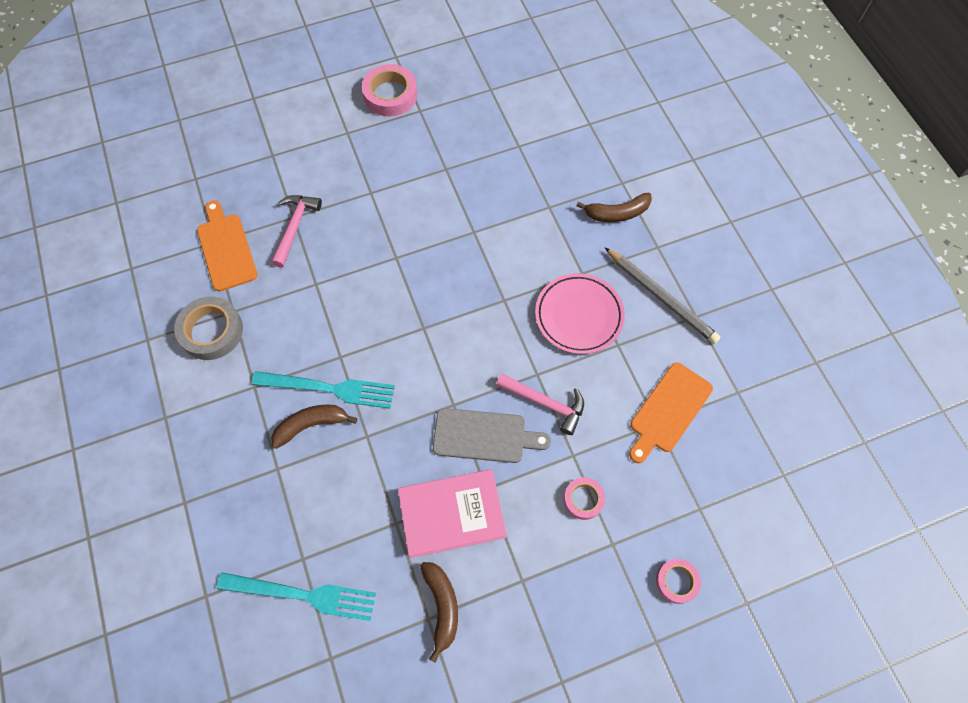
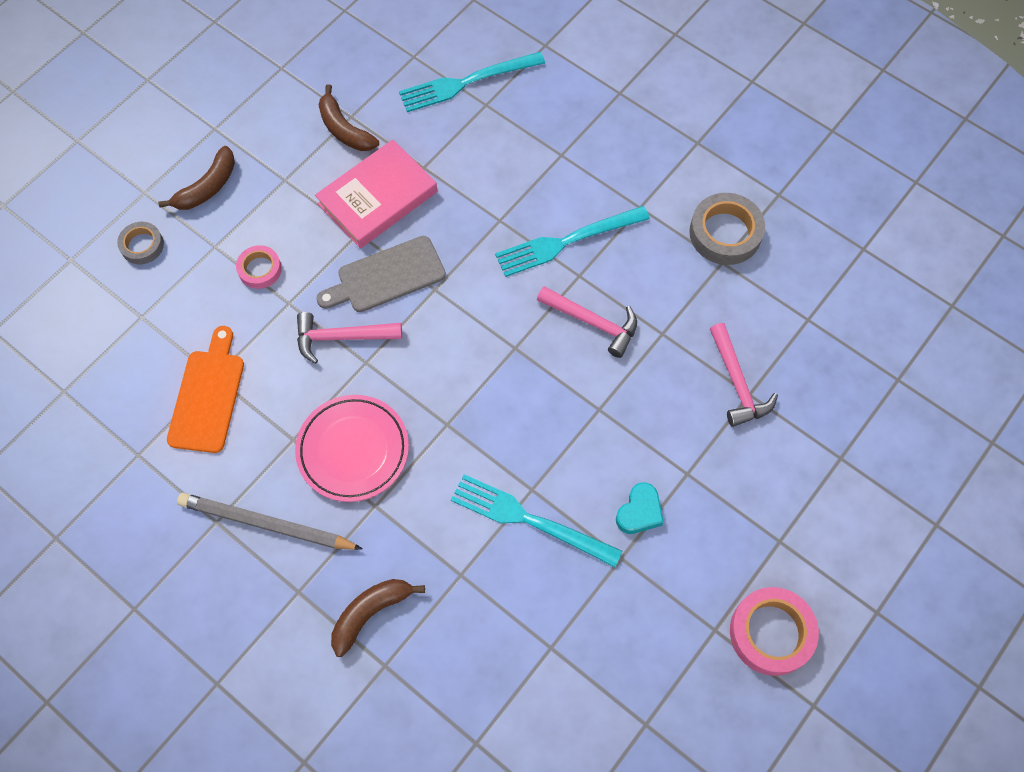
camera: 150 degrees right, 0 degrees up
(226, 249) = (788, 319): orange cutting board -> none
(311, 425) = (559, 203): brown banana -> brown banana (207, 187)
(356, 316) = (593, 322): none -> pink hammer
(416, 186) = (639, 512): none -> turquoise heart
(487, 215) = (529, 520): none -> turquoise fork
(676, 581) = (142, 245): pink tape -> grey tape

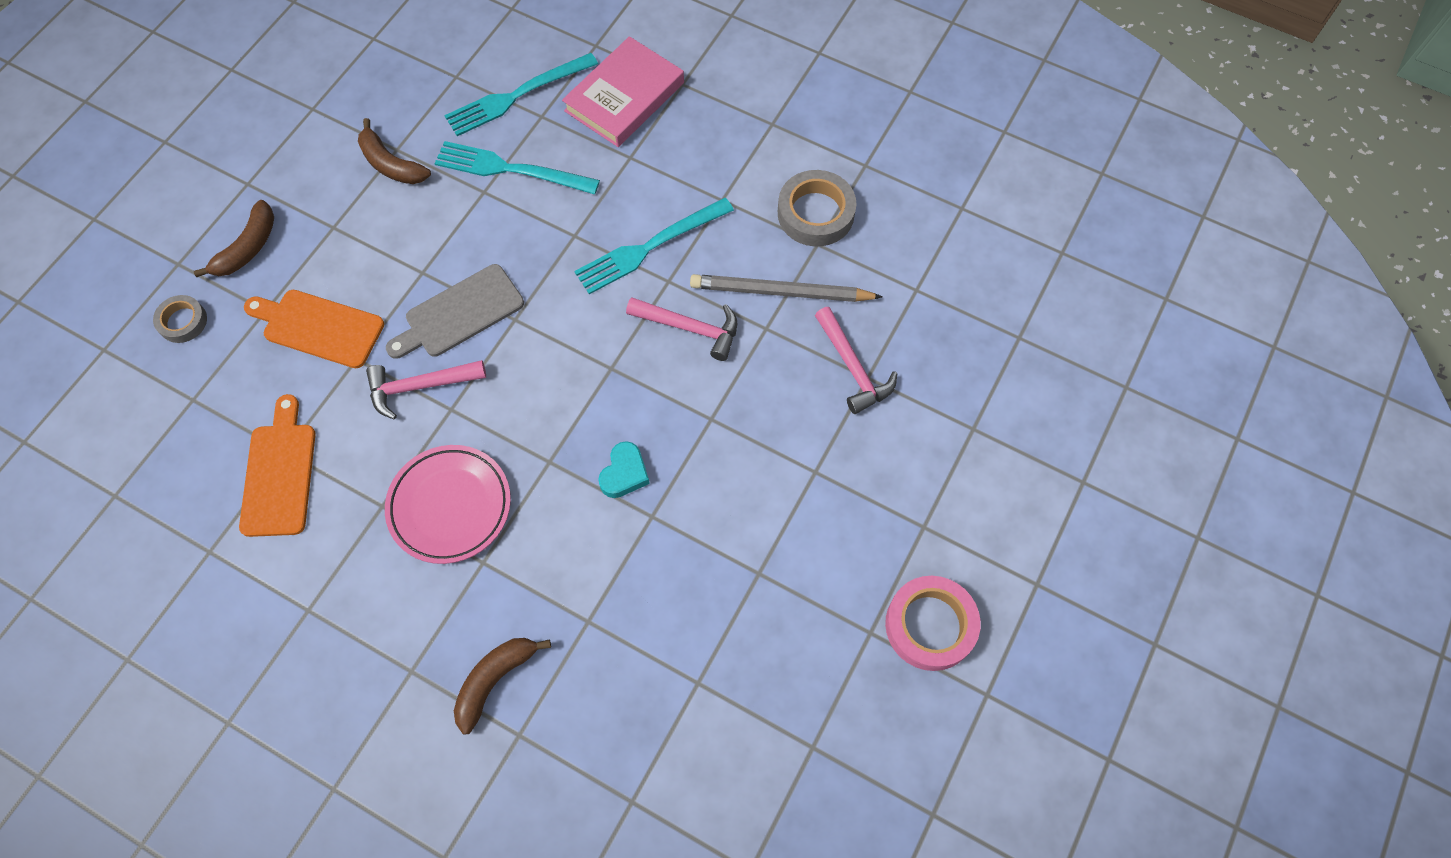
camera: 10 degrees left, 0 degrees up
(260, 269) = (318, 327): pink tape -> orange cutting board
(267, 524) = (365, 603): grey pencil -> grey pencil (781, 292)
(378, 198) = (438, 231): pink book -> pink book (625, 97)
(529, 520) = (654, 549): turquoise fork -> turquoise fork (510, 169)
(639, 512) = (771, 520): turquoise heart -> turquoise heart (624, 473)

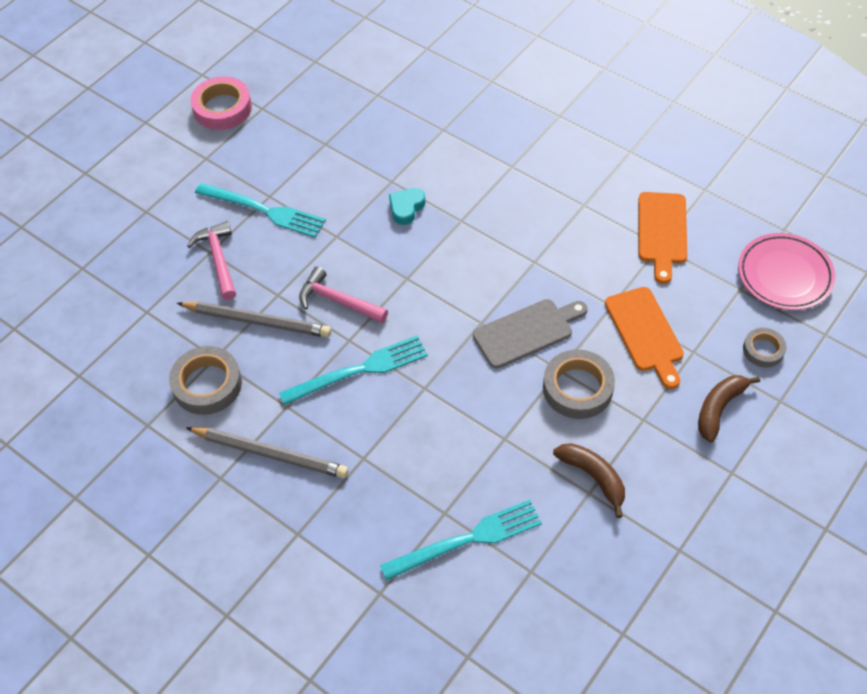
camera: 170 degrees left, 10 degrees down
(318, 327) = (645, 333): orange cutting board -> orange cutting board turned 45 degrees clockwise
(403, 253) = (577, 388): none -> grey tape
(419, 387) = (559, 280): pink hammer -> none
(450, 506) = (534, 200): pink plate -> pink plate (784, 275)
(495, 680) = (505, 106): brown banana -> none
(510, 169) = (478, 458): turquoise fork -> turquoise fork (264, 211)
(625, 97) = (358, 525): pink book -> none
(727, 151) = (270, 454): none -> grey pencil

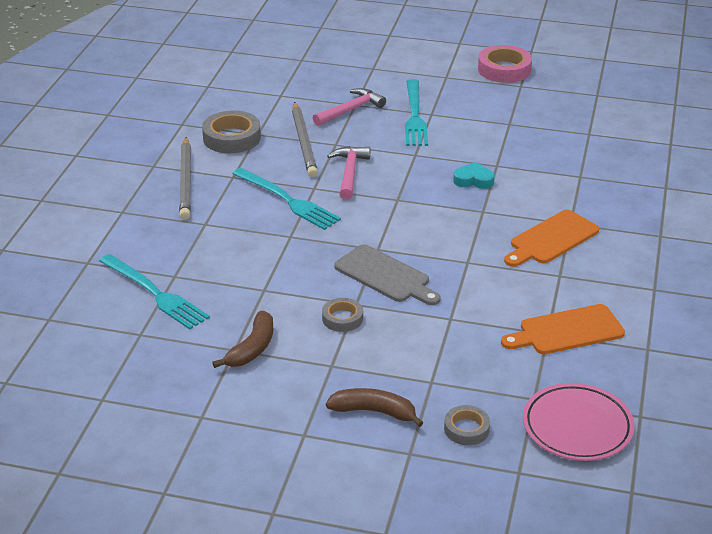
camera: 65 degrees right, 20 degrees down
(577, 388) = (342, 318): grey tape -> grey tape, size x0.59
(645, 333) = (433, 346): orange cutting board -> orange cutting board (551, 239)

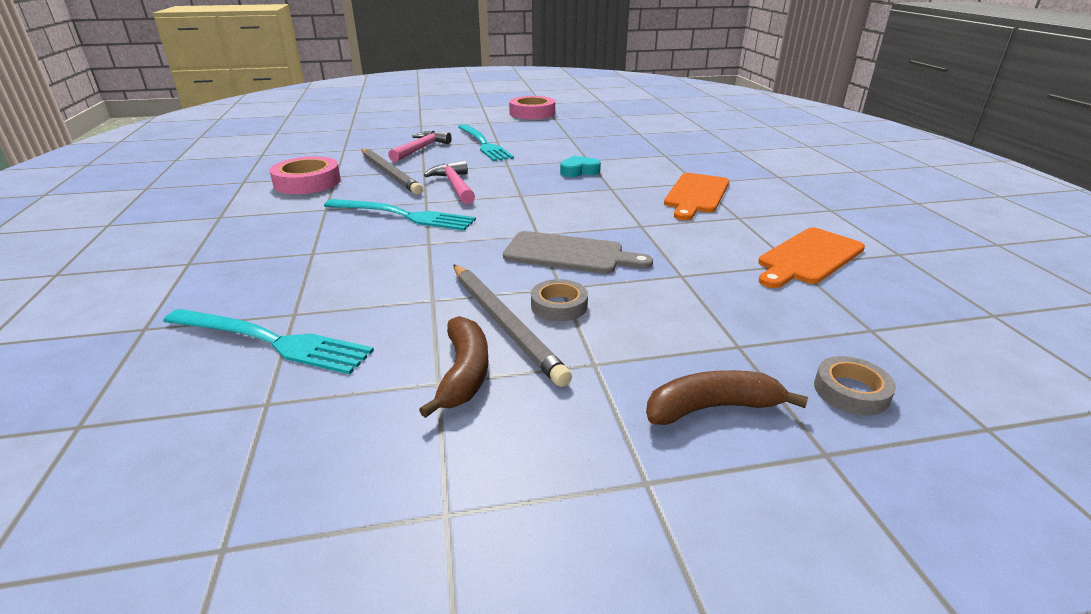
camera: 25 degrees left, 5 degrees down
(185, 181) = (267, 221): grey pencil -> grey pencil (504, 323)
(232, 138) = (307, 182): grey tape -> pink tape
(577, 427) = (959, 347): pink plate -> none

